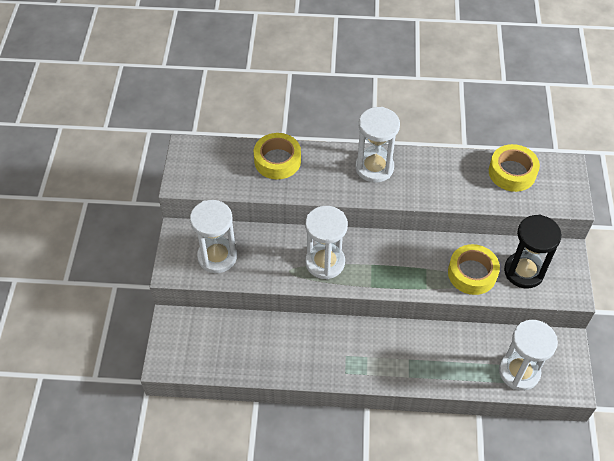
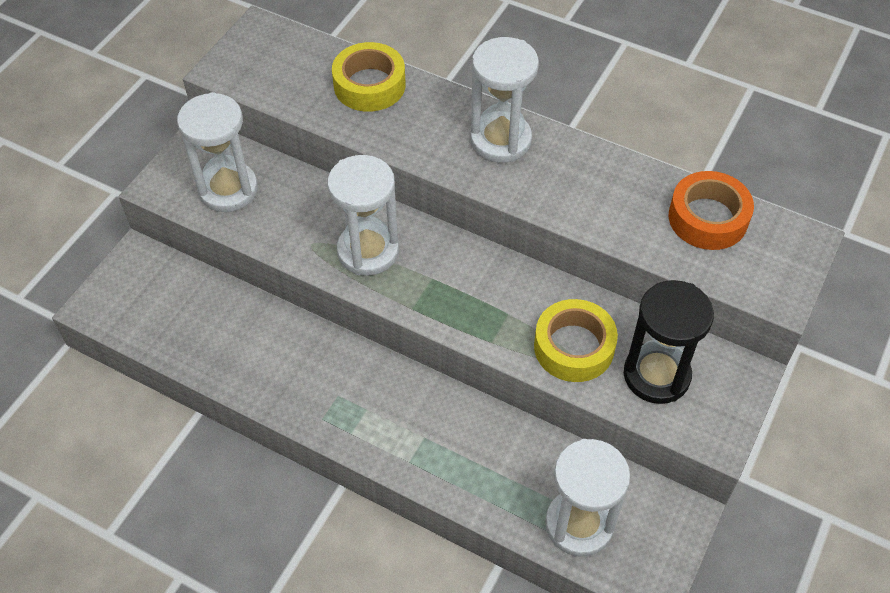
camera: 25 degrees right, 0 degrees up
(512, 172) = (708, 218): yellow tape -> orange tape

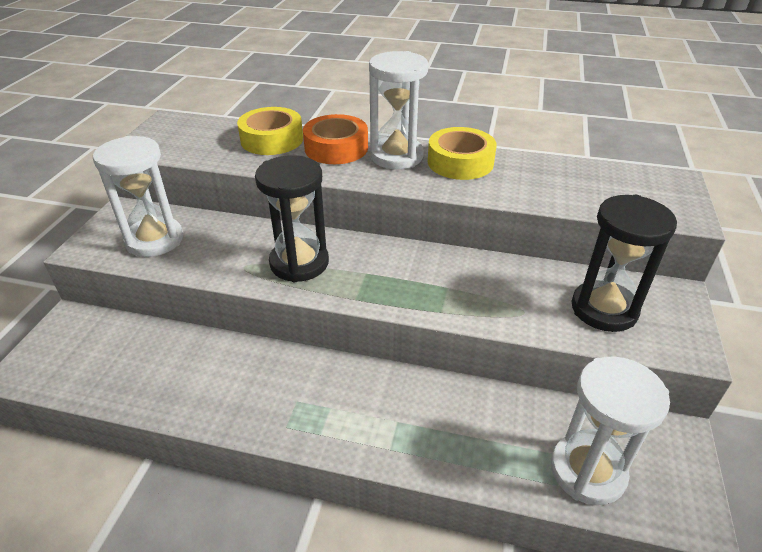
camera: 15 degrees left, 15 degrees down
(368, 251) = (299, 263): white hourglass -> black hourglass
(574, 347) = (519, 301): yellow tape -> yellow tape (460, 162)
(708, 218) = (592, 178): orange tape -> orange tape (336, 148)

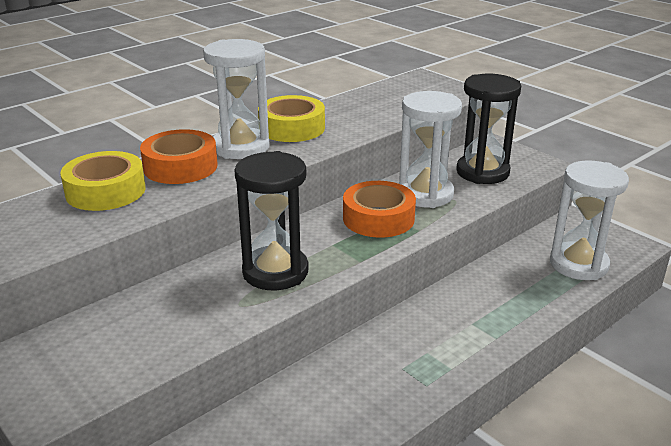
camera: 55 degrees left, 10 degrees down
(154, 240) = (109, 350): white hourglass -> white hourglass (425, 194)
(433, 279) = (378, 218): none -> orange tape

